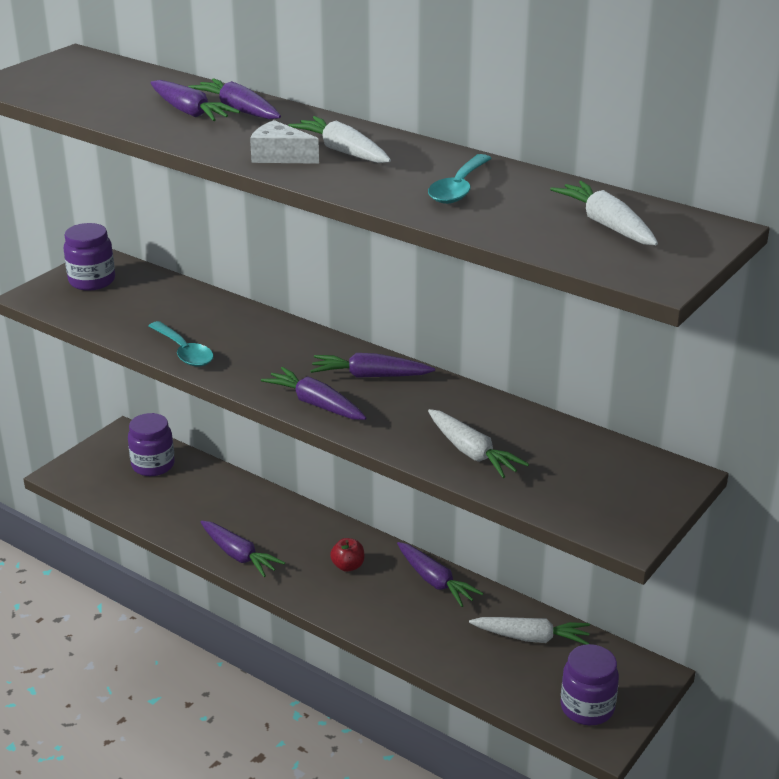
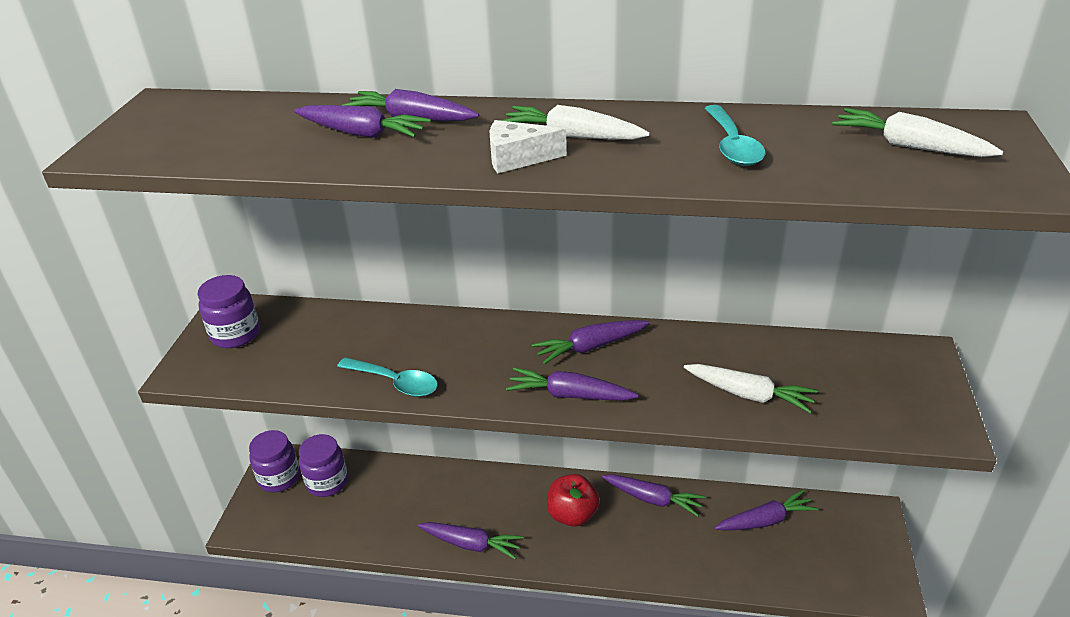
camera: 25 degrees left, 5 degrees up
(348, 566) = (572, 515): red apple -> red apple, size x1.63
(531, 638) = (765, 520): white carrot -> purple carrot
(587, 708) = (856, 568): purple jar -> purple jar (279, 478)

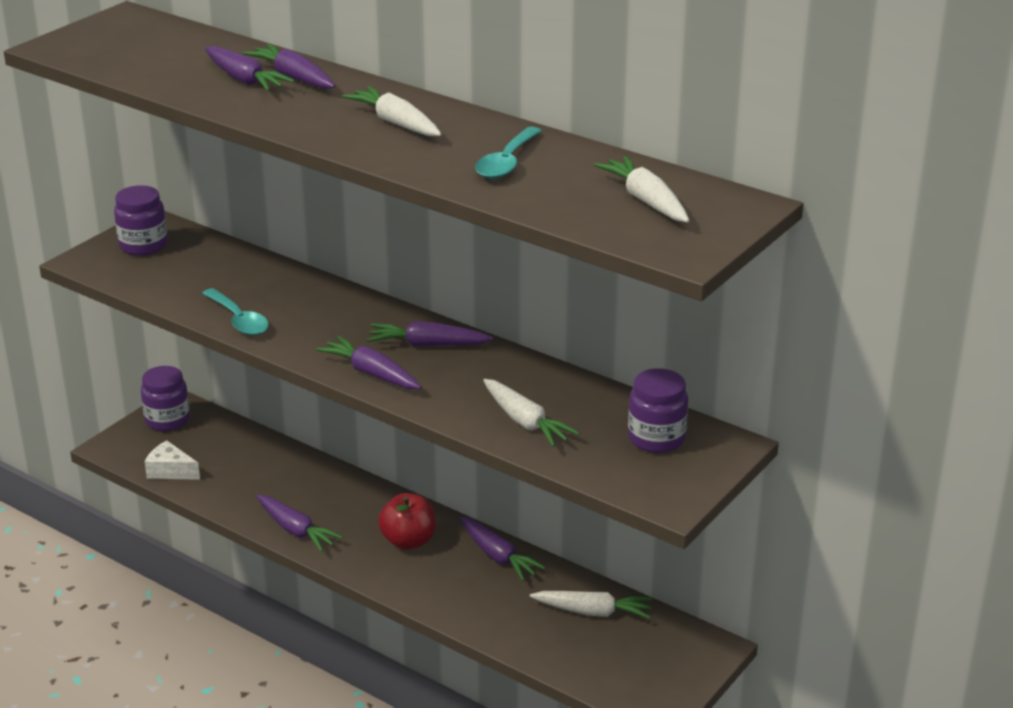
camera: 25 degrees right, 5 degrees down
(327, 482) = (206, 438): purple jar -> purple jar (656, 438)
(517, 158) = (333, 128): white cheese -> white cheese (170, 471)
(765, 520) = (593, 612): purple carrot -> white carrot

